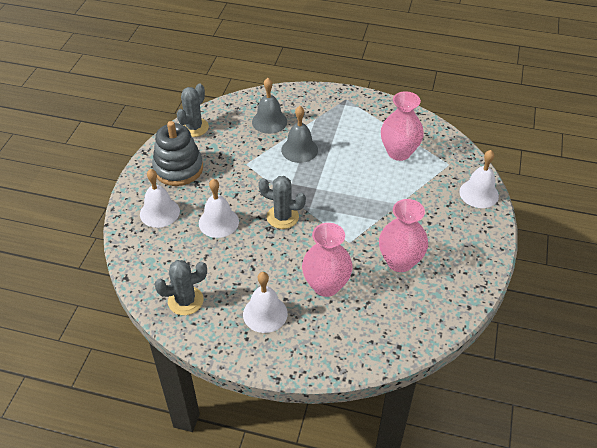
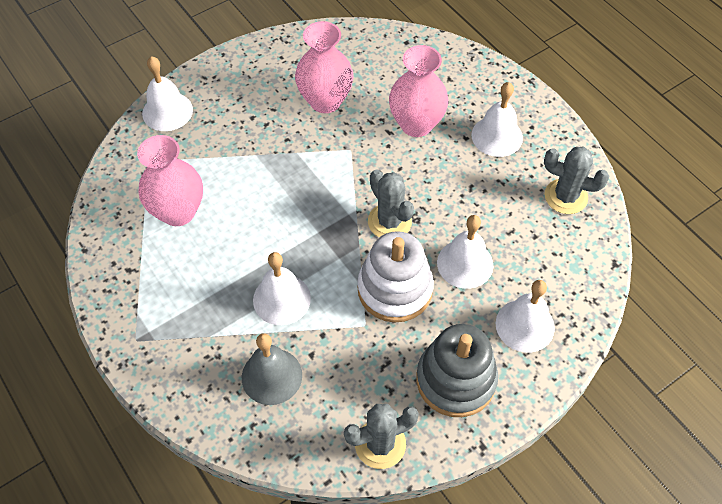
camera: 140 degrees left, 10 degrees up
(246, 187) = (395, 289): none -> white stacking toy
(299, 150) = (281, 299): grey bell -> white bell

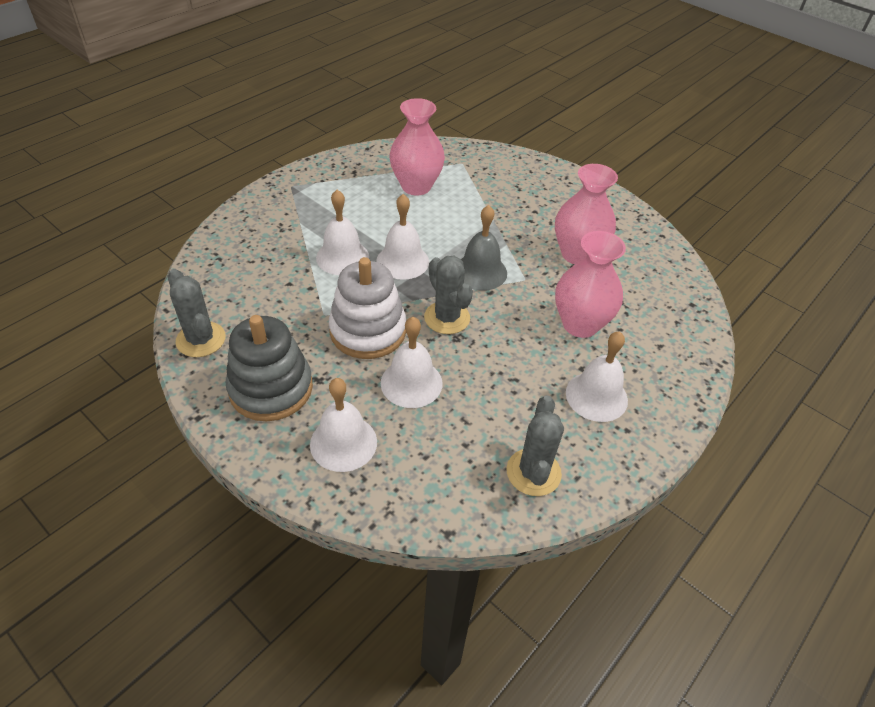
camera: 75 degrees right, 10 degrees down
(167, 111) = (518, 163): white bell -> white bell (402, 261)
(271, 376) = (265, 262): grey bell -> grey bell (480, 272)
(389, 221) = (447, 318): grey cactus -> grey cactus turned 75 degrees counterclockwise

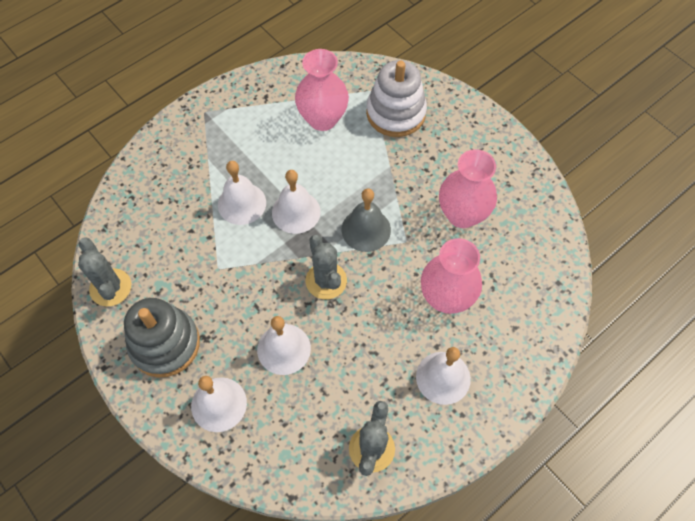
camera: 10 degrees right, 15 degrees up
(368, 331) = (254, 289): white stacking toy -> white stacking toy (395, 113)

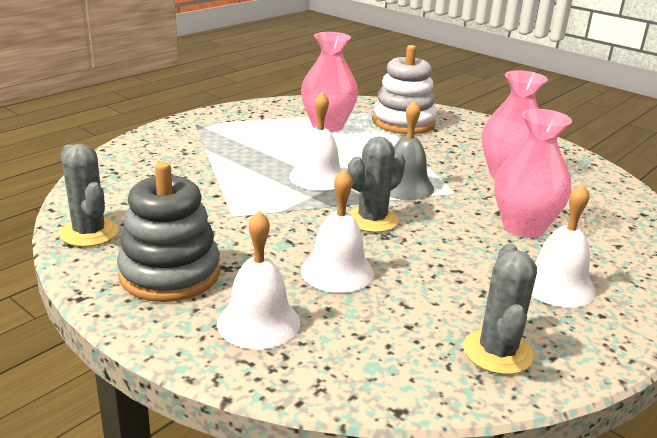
camera: 10 degrees left, 35 degrees down
(242, 203) = (251, 173): white bell -> none
(326, 281) = (372, 220): grey cactus -> grey cactus turned 75 degrees clockwise

